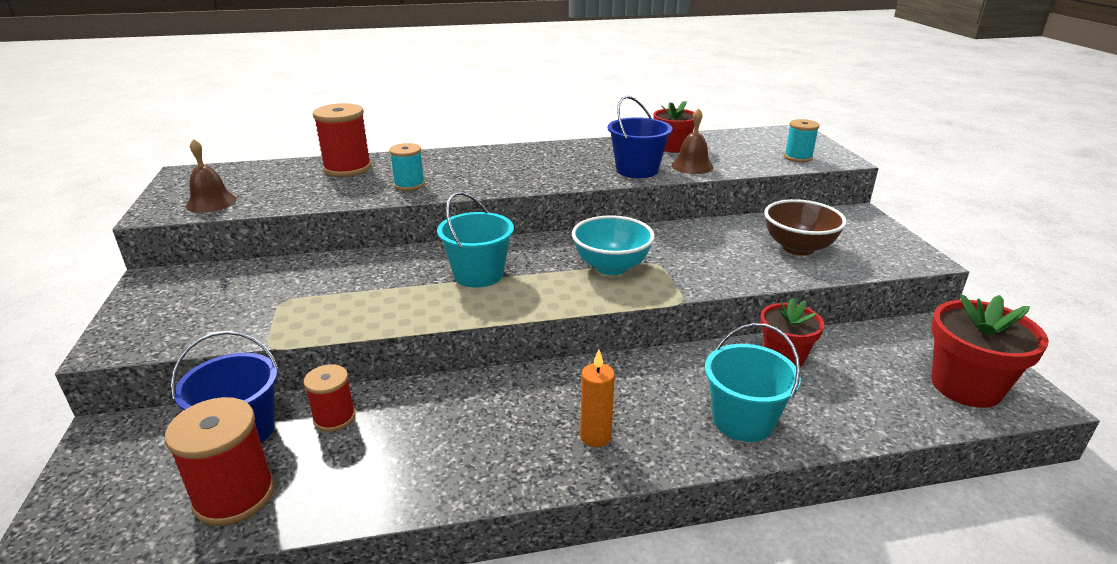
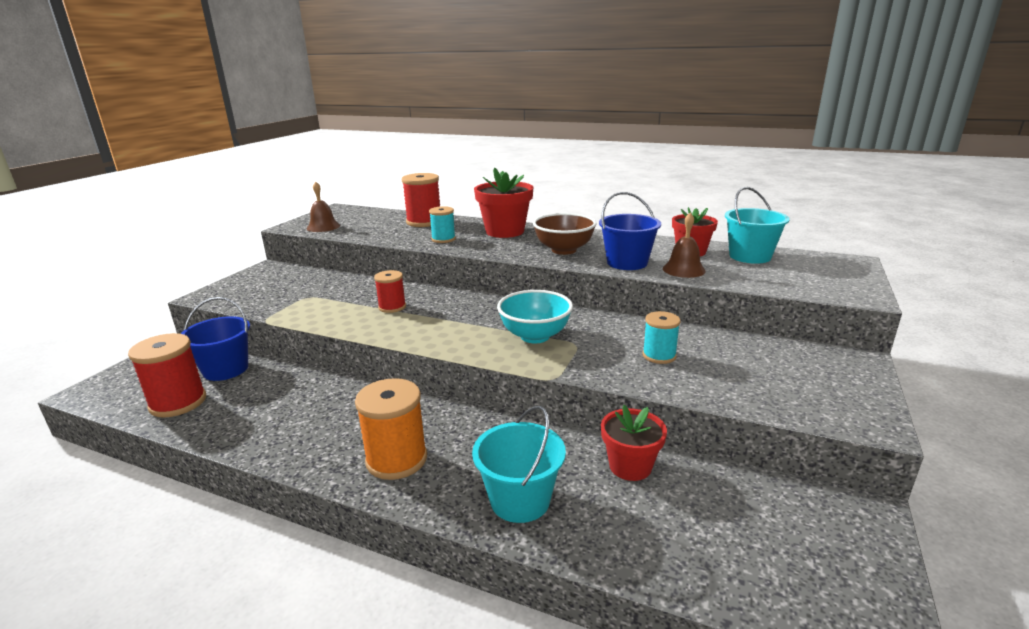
camera: 35 degrees right, 5 degrees down
(334, 418) = (274, 380): red spool -> red spool (392, 307)
(478, 274) = (435, 314): turquoise bucket -> turquoise bucket (750, 256)
(595, 437) = (396, 459): orange candle -> orange spool
(798, 157) = (811, 284): turquoise spool -> turquoise spool (659, 355)
(798, 248) = (732, 370): brown bowl -> brown bowl (564, 250)
(966, 386) = (802, 579): red flower pot -> red flower pot (505, 231)

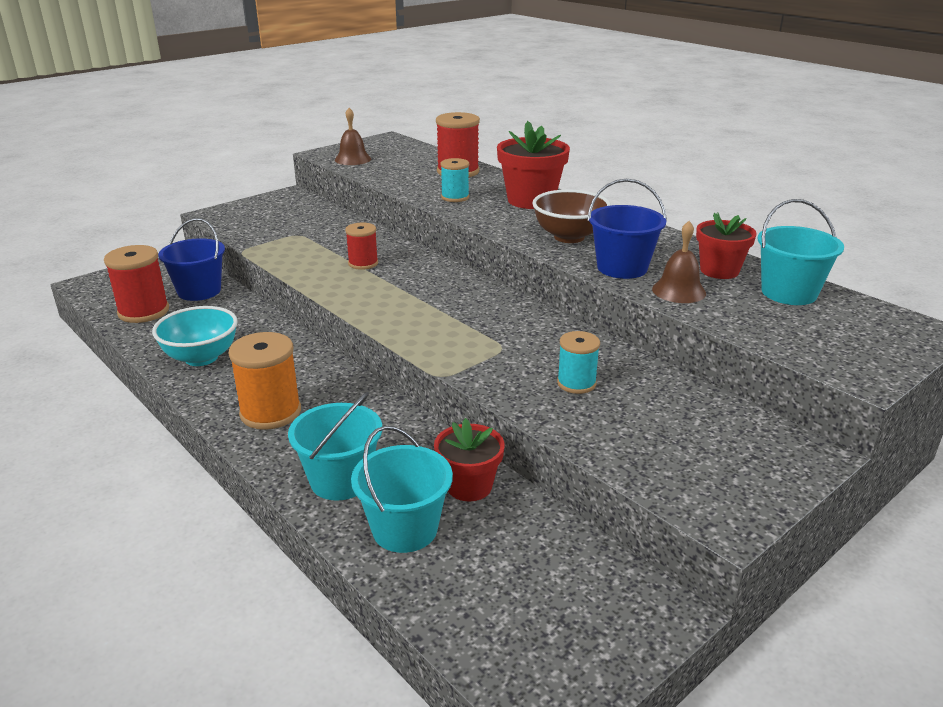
camera: 25 degrees right, 5 degrees up
(535, 336) = (469, 328): turquoise bowl -> turquoise bowl (201, 357)
(617, 524) = (405, 529): none -> turquoise bucket

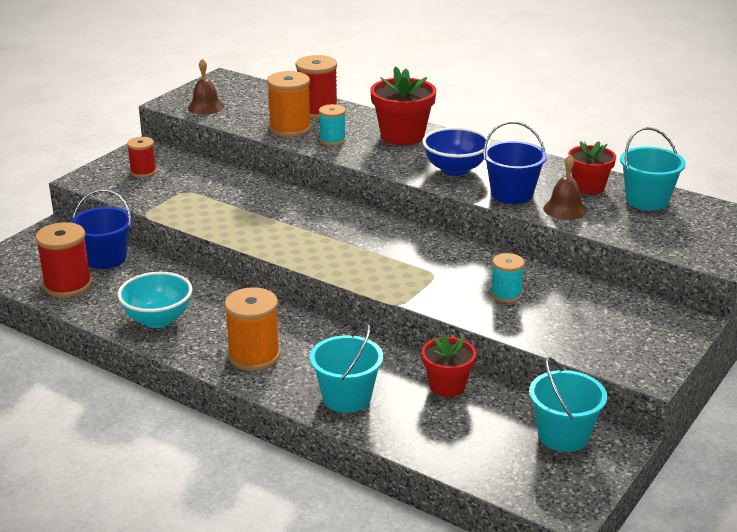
camera: 15 degrees left, 0 degrees up
(363, 263) = (268, 213): red spool -> red spool (143, 172)
(405, 529) = (416, 423): turquoise bucket -> turquoise bucket (563, 435)
(419, 183) = (290, 128): none -> orange spool
(569, 237) = (455, 170): brown bowl -> blue bowl

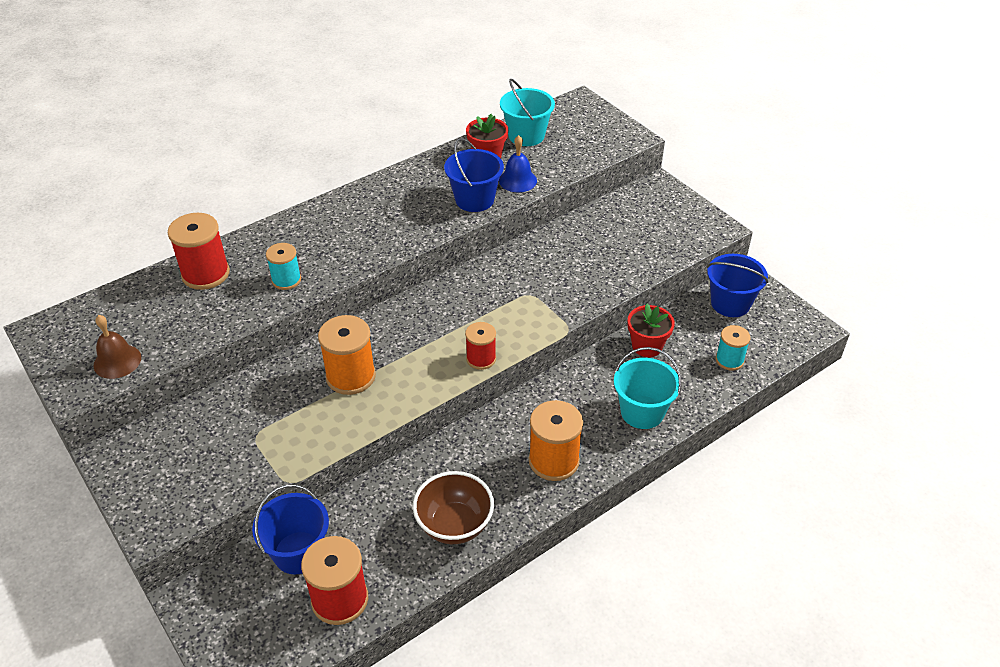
camera: 70 degrees left, 15 degrees up
(143, 172) = (177, 465): red spool -> red spool (481, 359)
(158, 320) = (454, 525): turquoise bowl -> brown bowl
(290, 128) = (234, 304): orange spool -> orange spool (351, 376)
(402, 136) = (312, 230): red flower pot -> none
(455, 170) = (408, 218): blue bowl -> none
(506, 295) = (582, 263): turquoise spool -> turquoise spool (729, 360)
(563, 435) = (730, 303): turquoise bucket -> blue bucket
(564, 209) = (517, 180): brown bell -> blue bell

